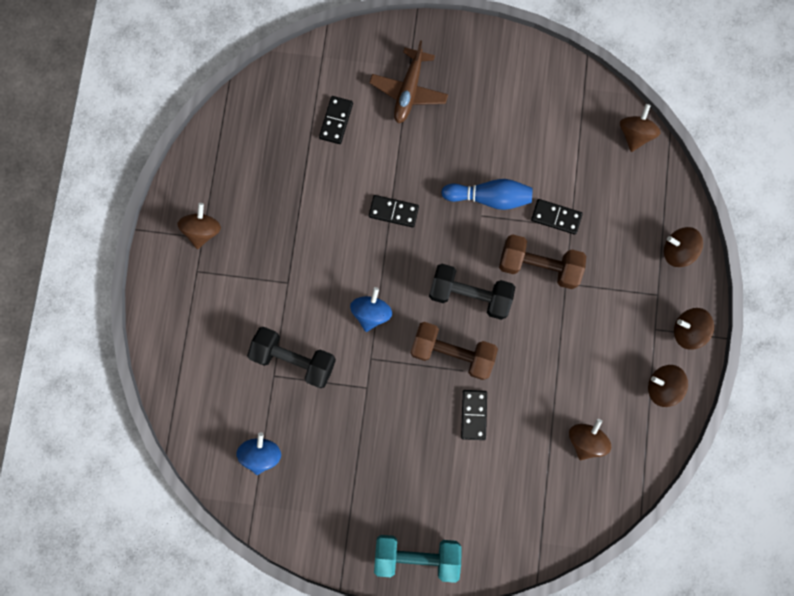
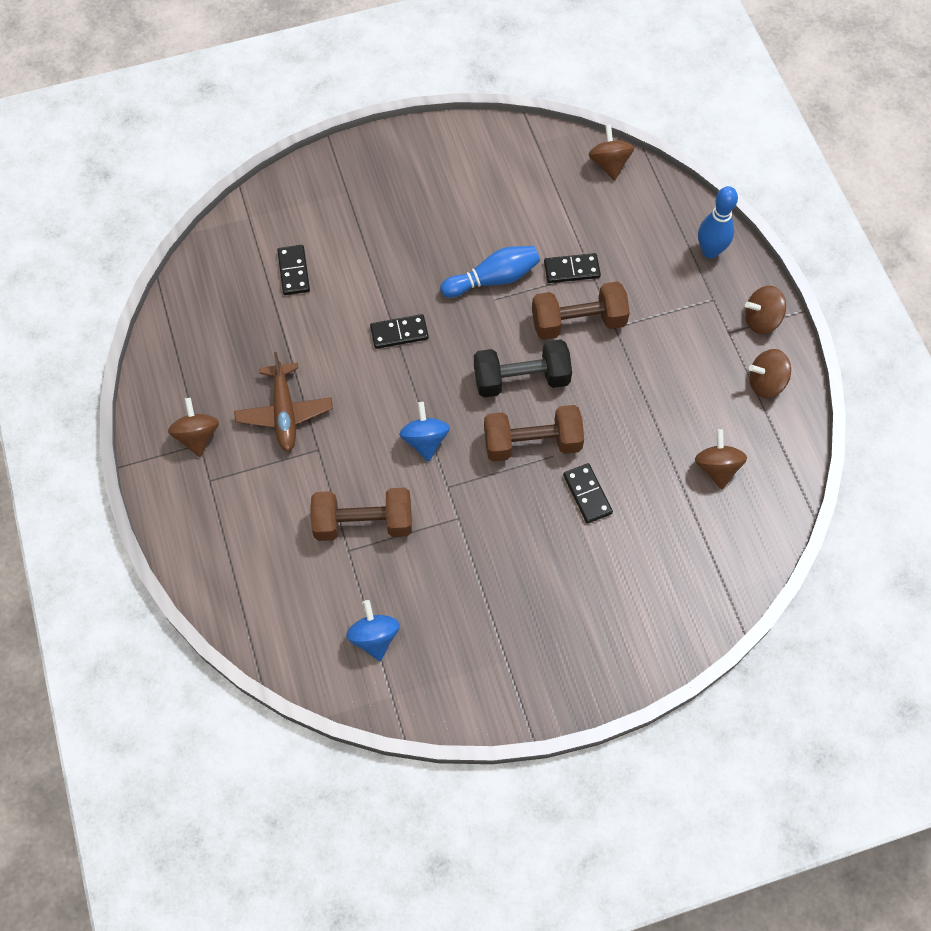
camera: 25 degrees left, 15 degrees down
(294, 359) = (363, 523): black dumbbell -> brown dumbbell
(409, 91) = (357, 214): brown plane -> brown plane (284, 413)
(417, 555) = (601, 665): turquoise dumbbell -> none
(677, 251) = (710, 251): brown spinning top -> blue bowling pin

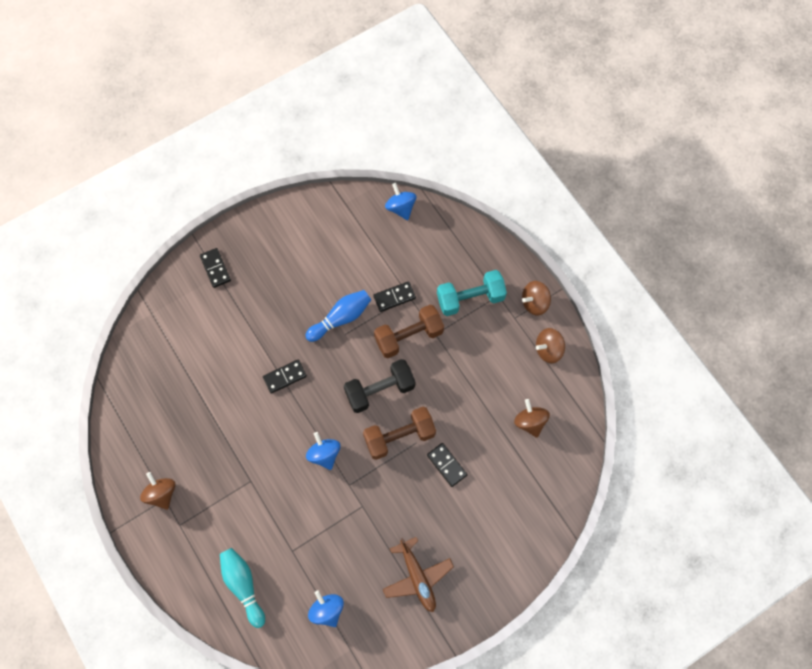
camera: 15 degrees left, 5 degrees up
(271, 577) = (243, 585): none -> turquoise bowling pin
(284, 413) = (219, 459): brown plane -> brown plane (417, 577)
(293, 271) = (196, 348): black domino -> black domino (215, 268)
(363, 523) = (297, 528): brown dumbbell -> none
(609, 164) = (401, 208): brown spinning top -> blue spinning top
(674, 294) = (470, 298): none -> turquoise dumbbell
(710, 251) = (487, 259): blue bowling pin -> none

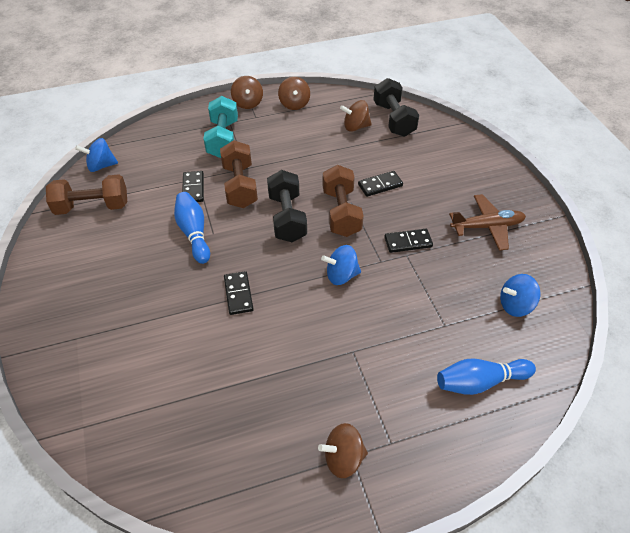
camera: 75 degrees left, 20 degrees down
(215, 268) = (65, 339): black domino -> black domino (408, 242)
(243, 585) = (480, 382): turquoise bowling pin -> blue bowling pin
(349, 224) = (92, 207): none -> brown dumbbell
(555, 459) = (394, 119): none -> black dumbbell

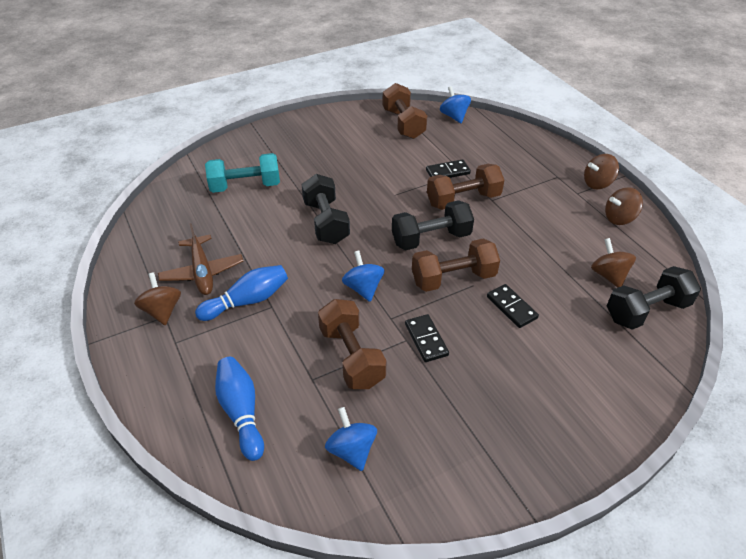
camera: 80 degrees right, 5 degrees down
(194, 233) = (391, 183): blue bowling pin -> blue bowling pin (247, 301)
(223, 139) = (528, 177): turquoise dumbbell -> turquoise dumbbell (245, 186)
(238, 294) = (326, 222): black domino -> black dumbbell
(422, 294) = (351, 357): none -> brown dumbbell
(487, 227) = (478, 421): brown plane -> brown plane (202, 272)

